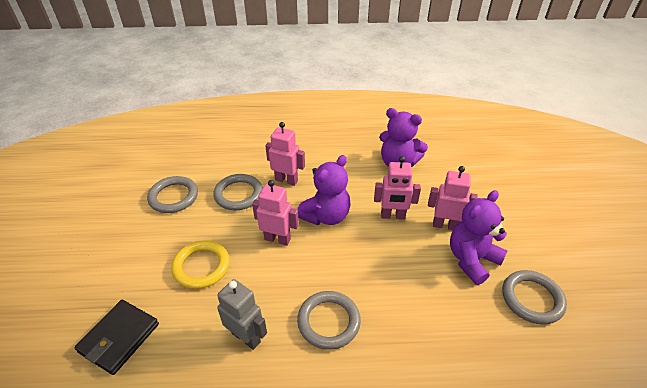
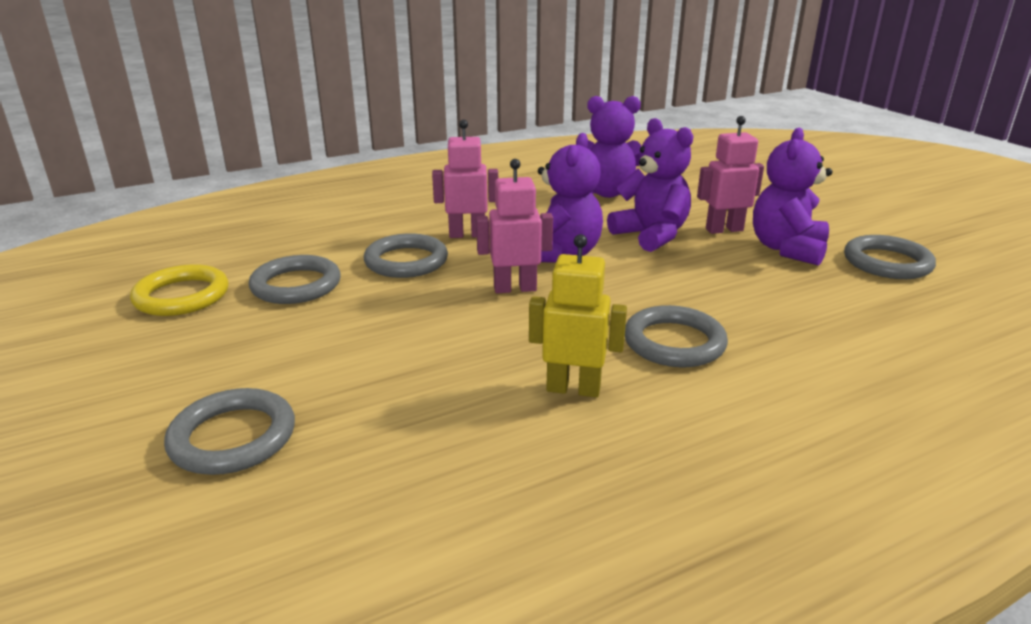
camera: 25 degrees left, 15 degrees down
(78, 304) = (233, 437): none -> grey ring
(119, 338) = (357, 450): black wallet -> none
(201, 266) = (423, 341): yellow ring -> yellow ring (182, 296)
(246, 337) = (573, 388): grey robot -> yellow robot
(393, 216) = (651, 235): pink robot -> purple teddy bear

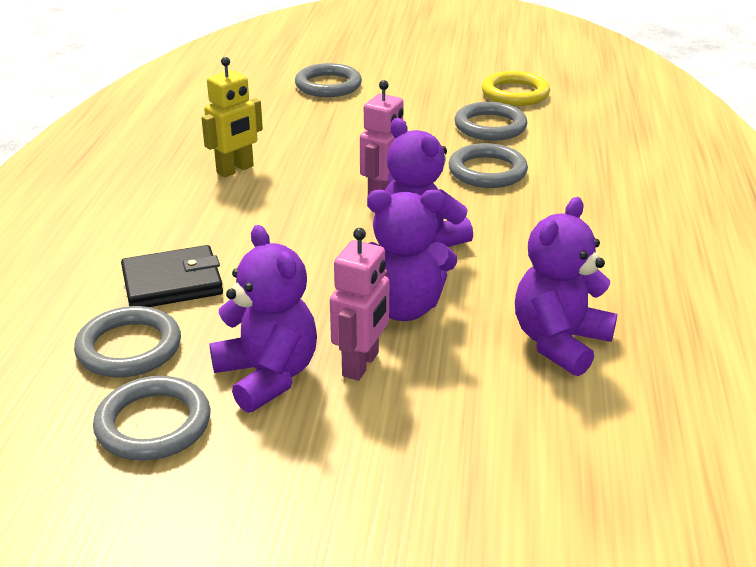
camera: 125 degrees right, 5 degrees up
(467, 235) = (517, 212): pink robot -> none
(674, 342) = (225, 223): grey ring -> grey ring (129, 348)
(786, 323) = (172, 283): none -> black wallet

